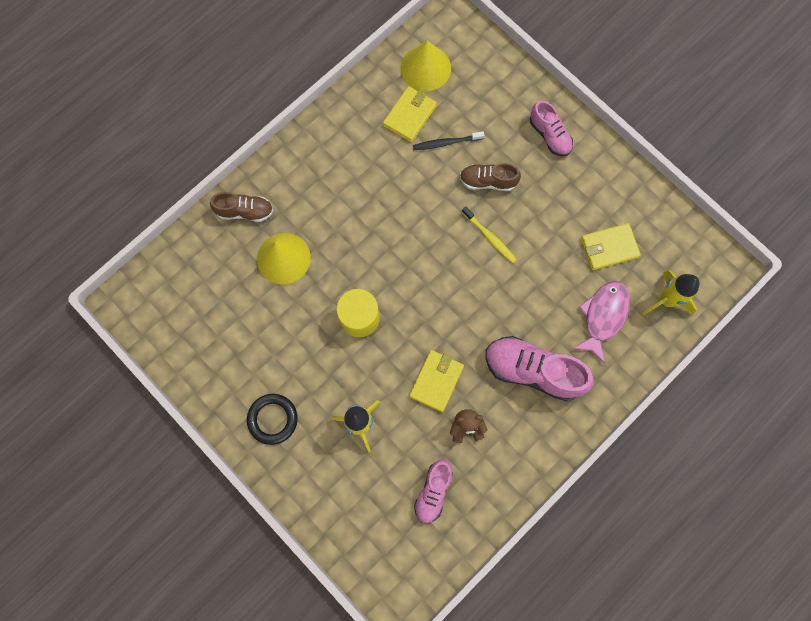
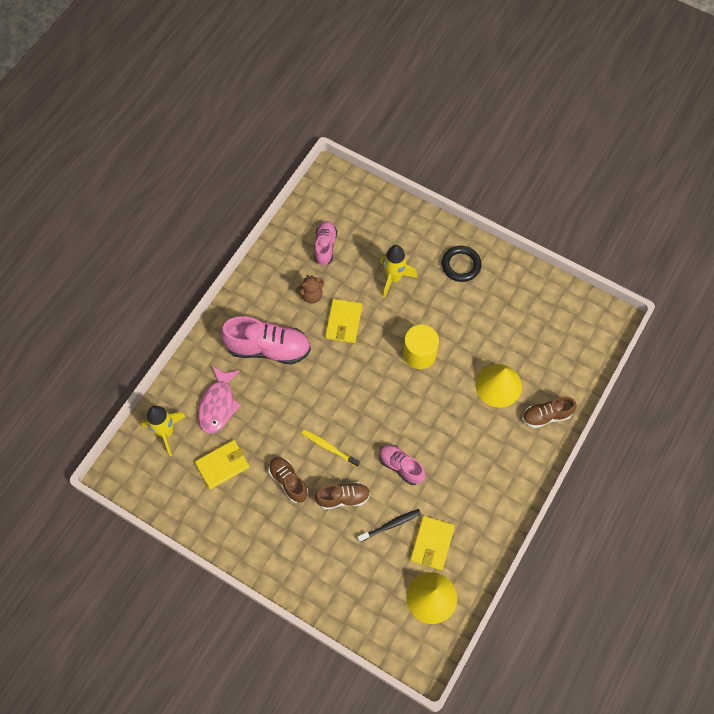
camera: 165 degrees right, 10 degrees down
(541, 212) = (288, 481): none -> brown shoe
(549, 135) = (296, 558): pink shoe -> pink shoe (401, 466)

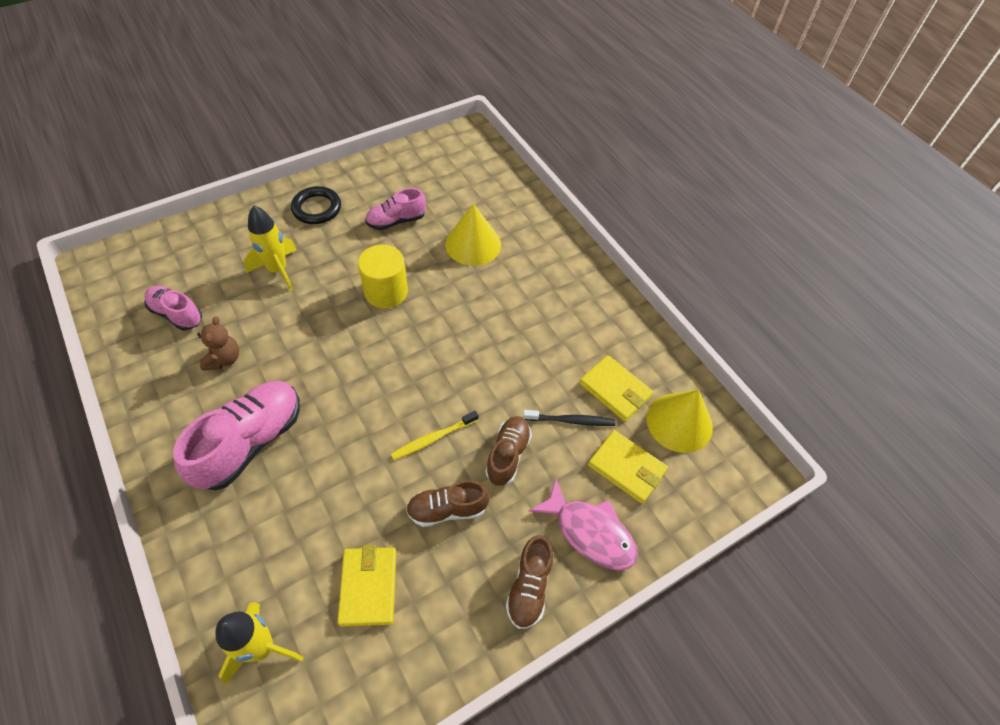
camera: 65 degrees left, 10 degrees down
(218, 405) = (277, 548): pink fish -> pink fish (589, 532)
(343, 322) = (287, 343): yellow wallet -> yellow wallet (626, 468)
(390, 525) = (571, 421): black toothbrush -> black toothbrush turned 90 degrees clockwise
(401, 466) = (506, 375): pink shoe -> pink shoe (396, 221)
(546, 416) = (532, 224): brown shoe -> brown shoe (529, 587)

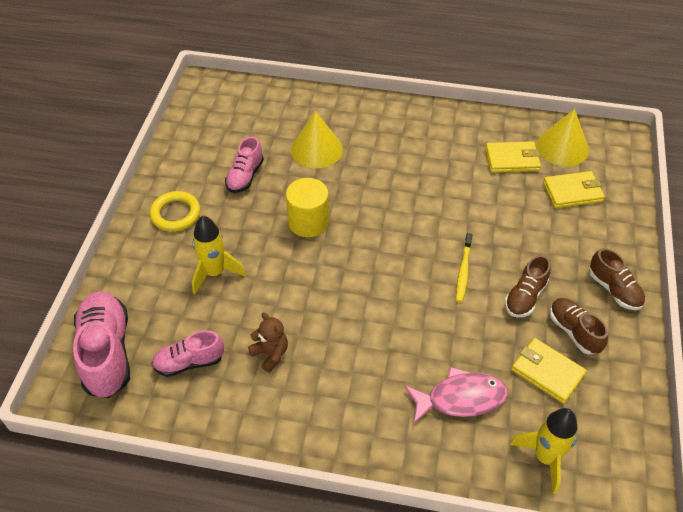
camera: 45 degrees left, 5 degrees down
(250, 442) = (368, 377): pink shoe -> pink shoe (107, 352)
(317, 208) = (175, 214): black ring -> yellow ring
(508, 455) = (512, 241): brown shoe -> brown shoe (574, 331)
(571, 421) = (515, 195): black toothbrush -> none
(589, 532) = (601, 238): pink fish -> pink fish (460, 398)

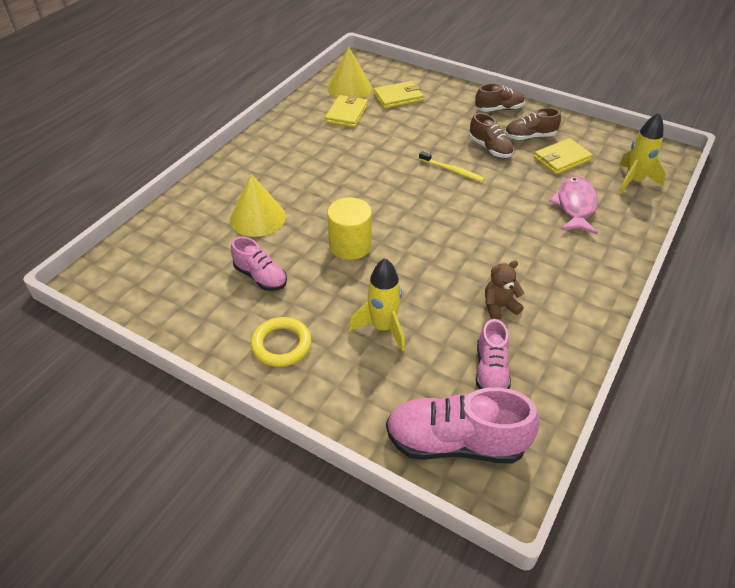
camera: 70 degrees left, 5 degrees down
(572, 192) = (398, 97): yellow wallet -> yellow wallet turned 60 degrees clockwise

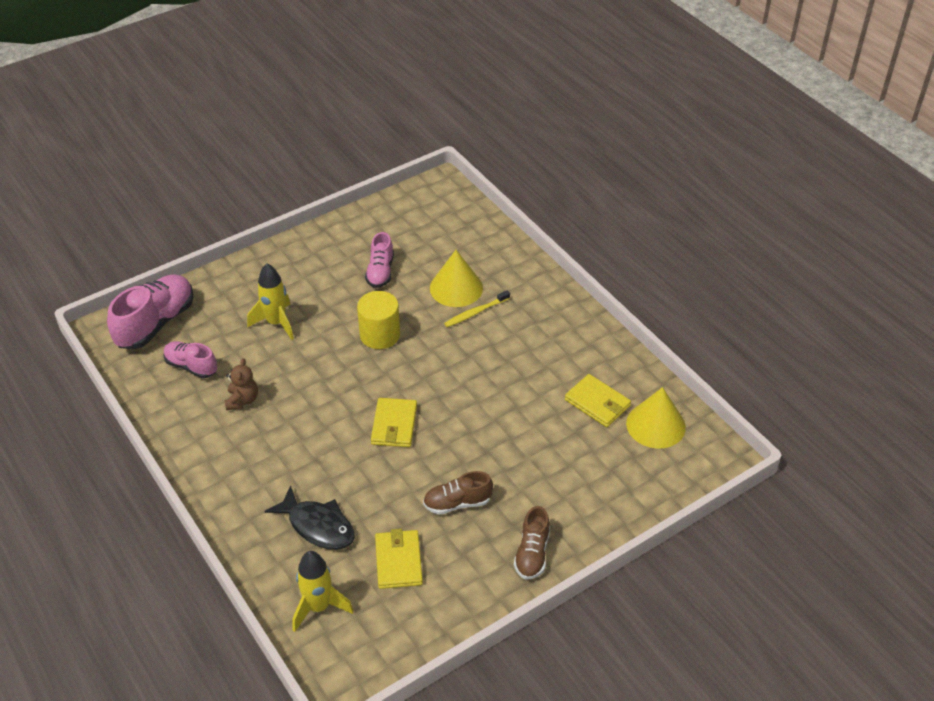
camera: 115 degrees right, 0 degrees up
(260, 277) = (380, 272): pink shoe -> pink shoe turned 60 degrees counterclockwise
(281, 345) = (302, 265): yellow ring -> none
(398, 97) = (610, 463): yellow wallet -> yellow wallet (394, 425)
(452, 170) = (438, 451): yellow toothbrush -> yellow toothbrush (475, 312)
(529, 137) = (457, 554): brown shoe -> none
(575, 206) = (318, 526): pink fish -> black fish

